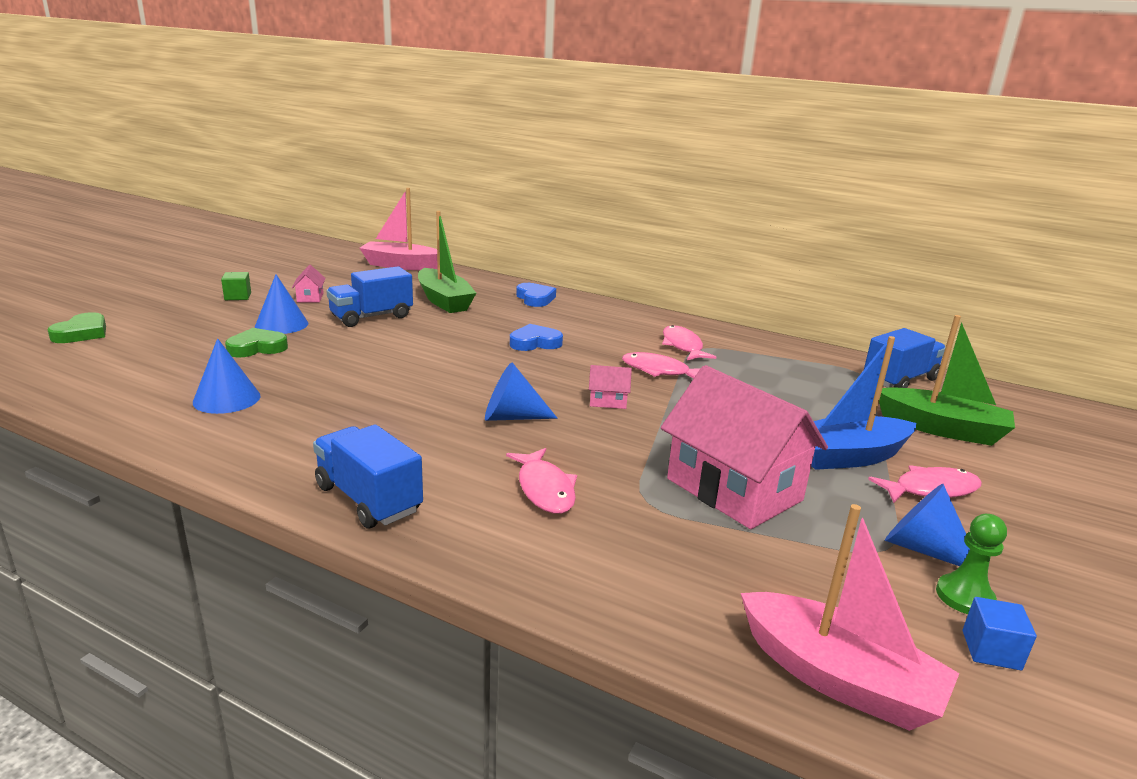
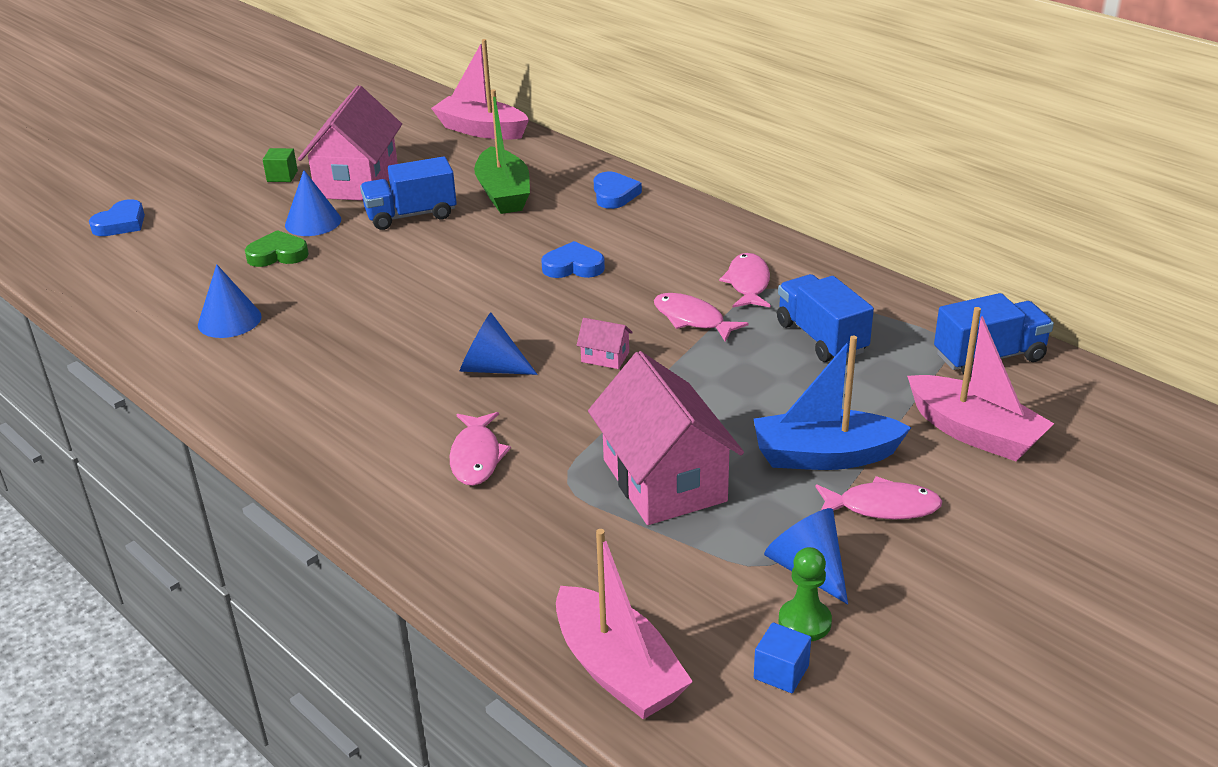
camera: 20 degrees right, 10 degrees up
(82, 333) = (121, 223): green heart -> blue heart
(310, 297) = (357, 181): pink house -> pink house, size x2.46
(368, 499) = (313, 448): blue truck -> blue truck (821, 338)
(942, 429) = (974, 432): green boat -> pink boat

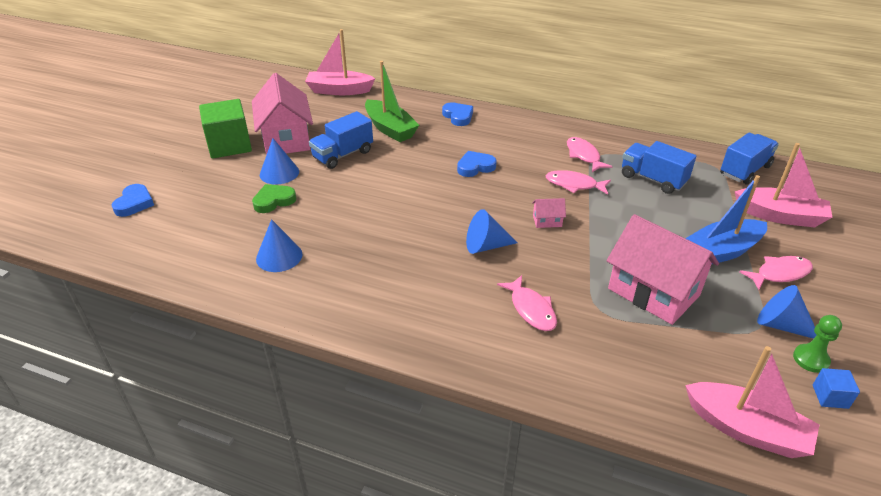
camera: 25 degrees left, 5 degrees up
(282, 176) = (229, 145): green cube -> green cube, size x2.22

